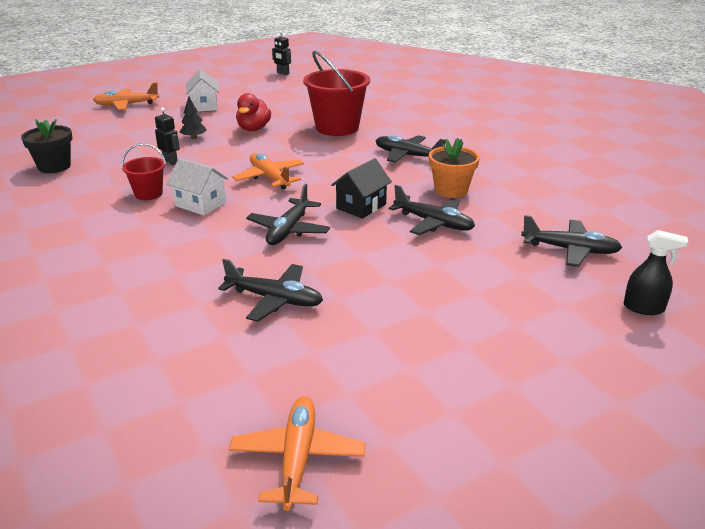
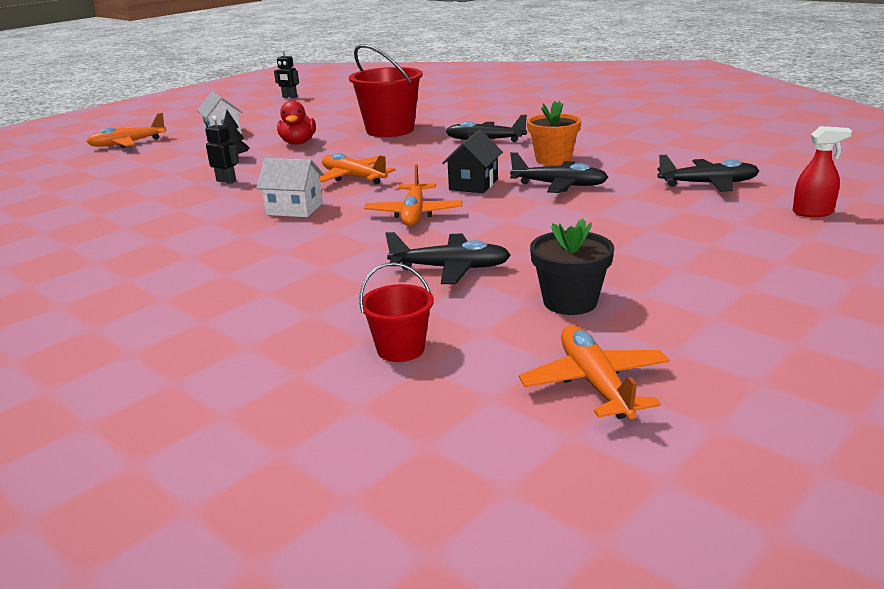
camera: 15 degrees left, 5 degrees down
(54, 166) = (85, 205): black flower pot -> black flower pot (570, 302)
(148, 194) = (225, 210): red bucket -> red bucket (400, 349)
(289, 230) = (414, 214): black plane -> orange plane
(644, 308) = (813, 212): black spray bottle -> red spray bottle

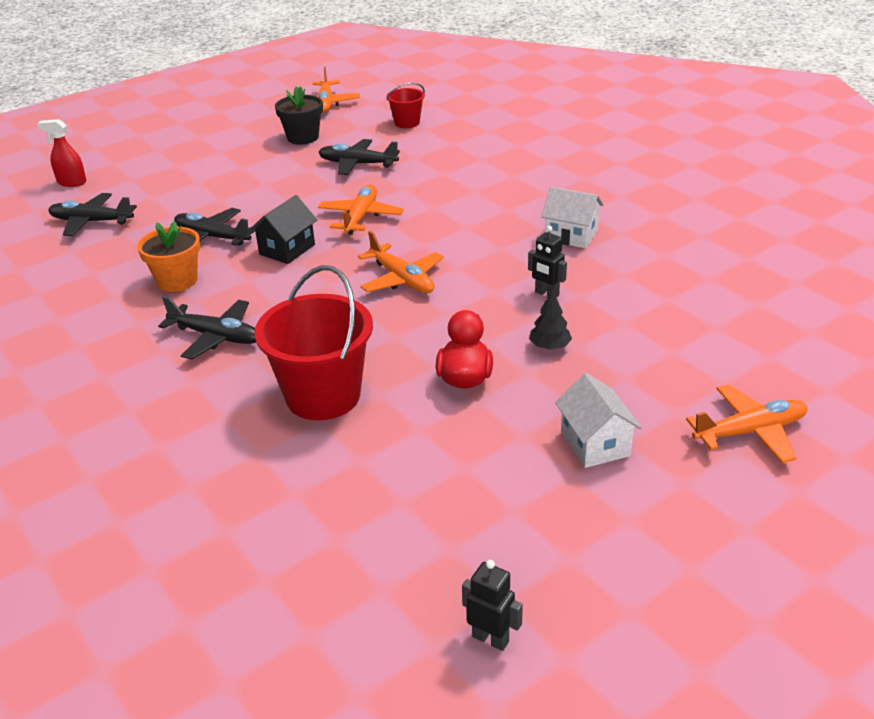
camera: 170 degrees left, 10 degrees up
(294, 209) = (466, 236): white house -> white house (571, 235)

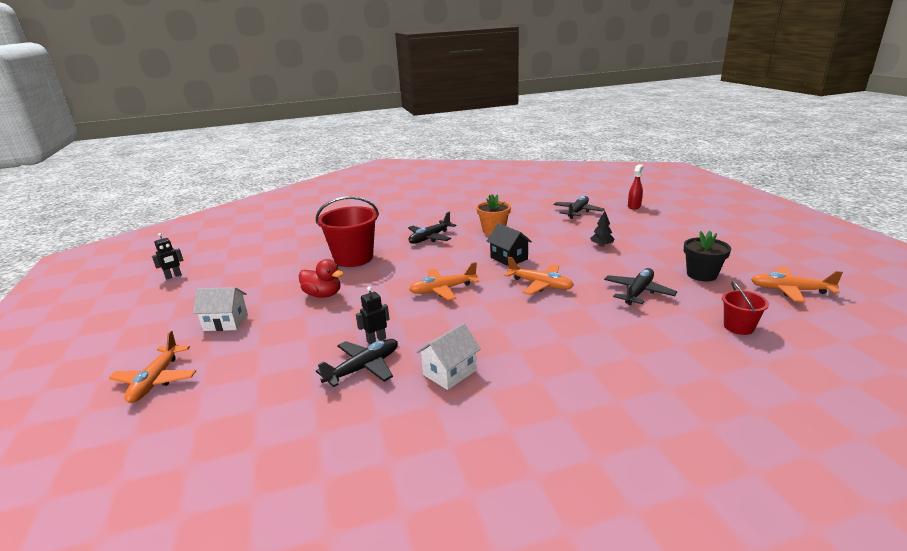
camera: 110 degrees right, 10 degrees down
(212, 237) = (539, 239): black plane -> black plane (363, 368)
(549, 346) = (319, 327): black tree -> black tree (601, 245)

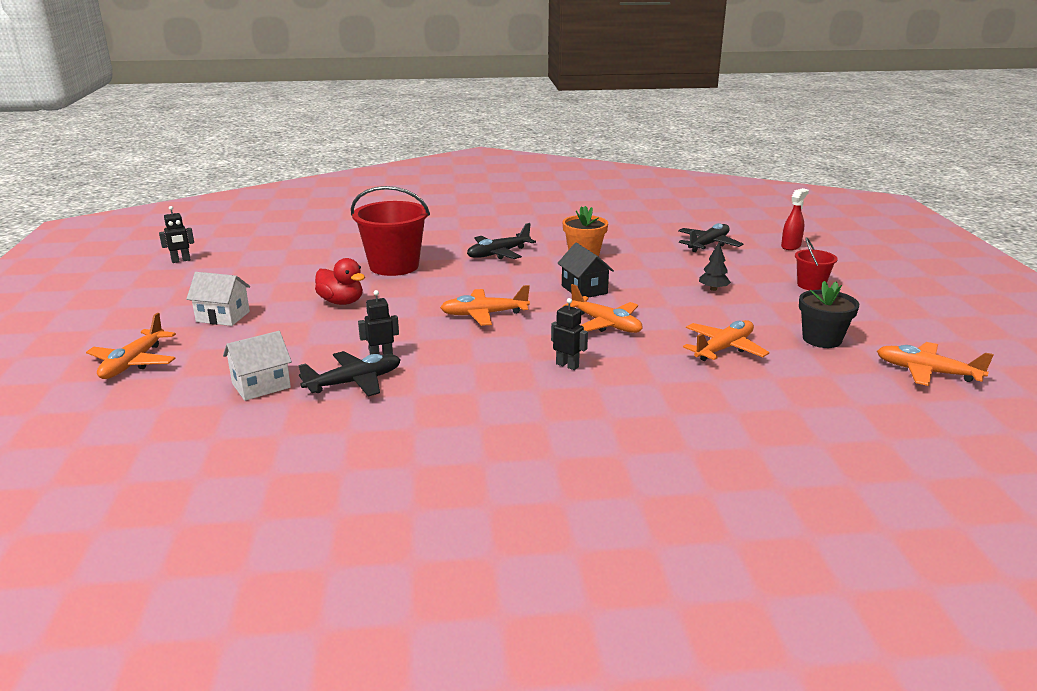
camera: 10 degrees right, 0 degrees up
(450, 372) = (447, 400): white house -> white house (261, 385)
(530, 325) = (567, 365): none -> black robot
(638, 292) = (724, 348): black plane -> orange plane
(738, 327) = (824, 402): red bucket -> red bucket (811, 285)

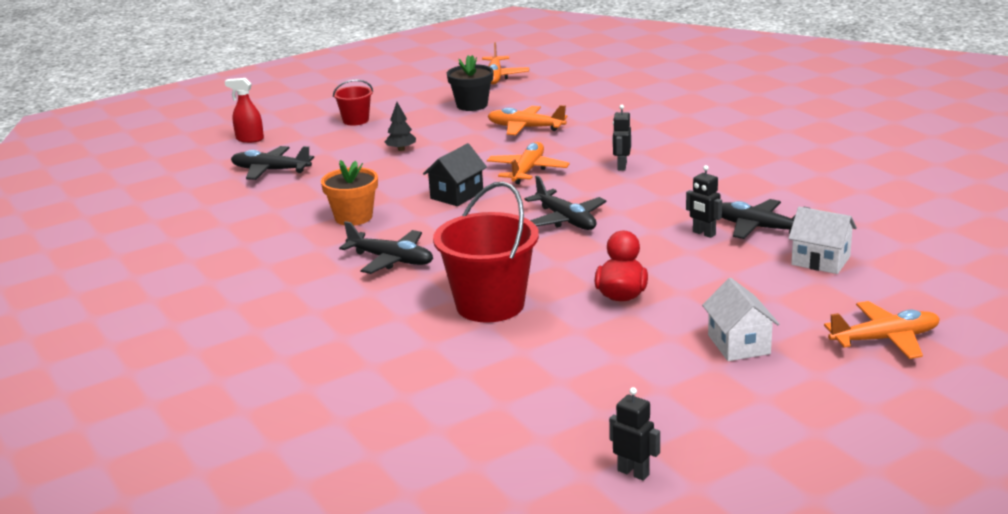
camera: 115 degrees left, 0 degrees up
(483, 314) = (566, 220): orange plane -> black plane

